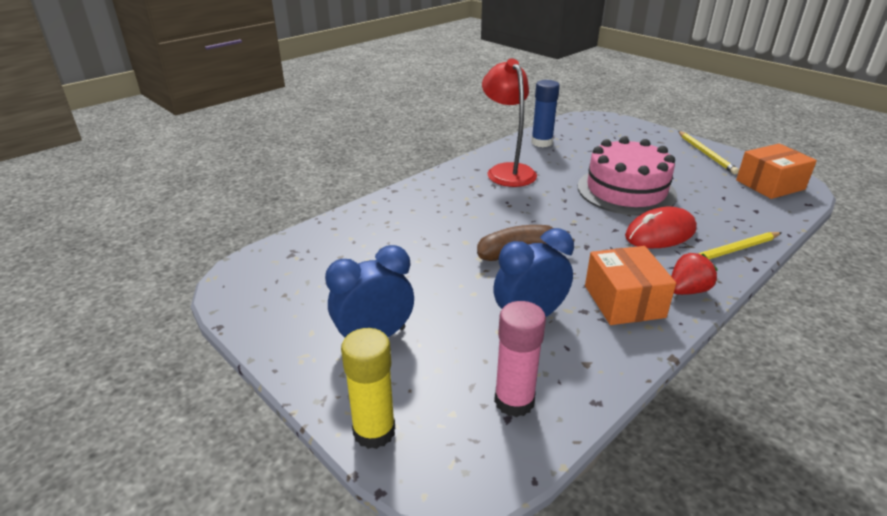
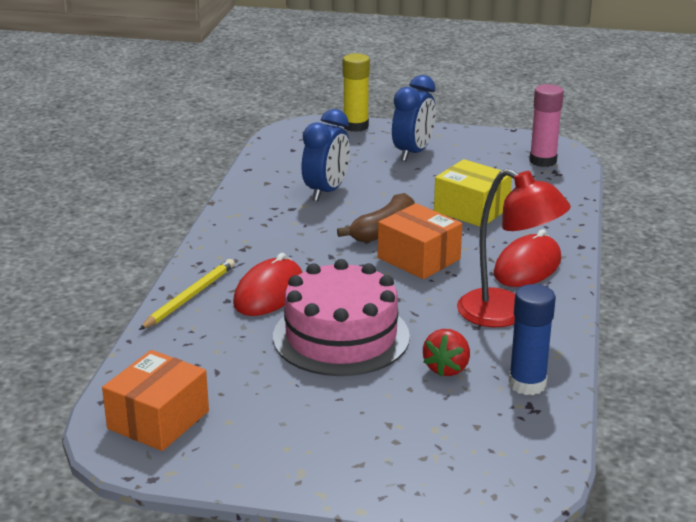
camera: 145 degrees right, 5 degrees down
(422, 244) = (471, 210): none -> yellow box
(452, 190) = (527, 267): none -> red mouse
(514, 401) = (295, 155): pink glue stick -> pink glue stick (543, 161)
(624, 301) = (266, 223): orange box -> orange box (419, 258)
(687, 290) = (218, 247): red strawberry -> red strawberry (447, 368)
(706, 154) = (271, 458): yellow pencil -> none

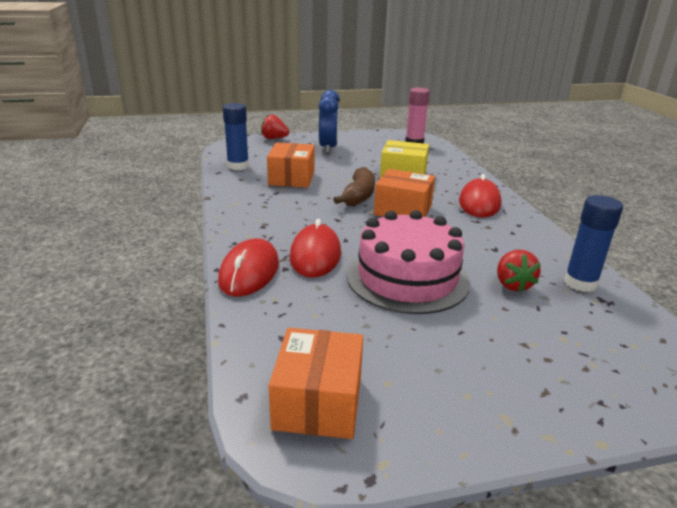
camera: 25 degrees left, 0 degrees up
(189, 297) = (249, 272): yellow pencil -> red mouse
(277, 164) = (238, 166): none -> blue glue stick
(326, 191) = (292, 178): blue clock -> orange box
(355, 126) = (274, 138): yellow glue stick -> red strawberry
(506, 314) = (504, 236): red lamp -> none

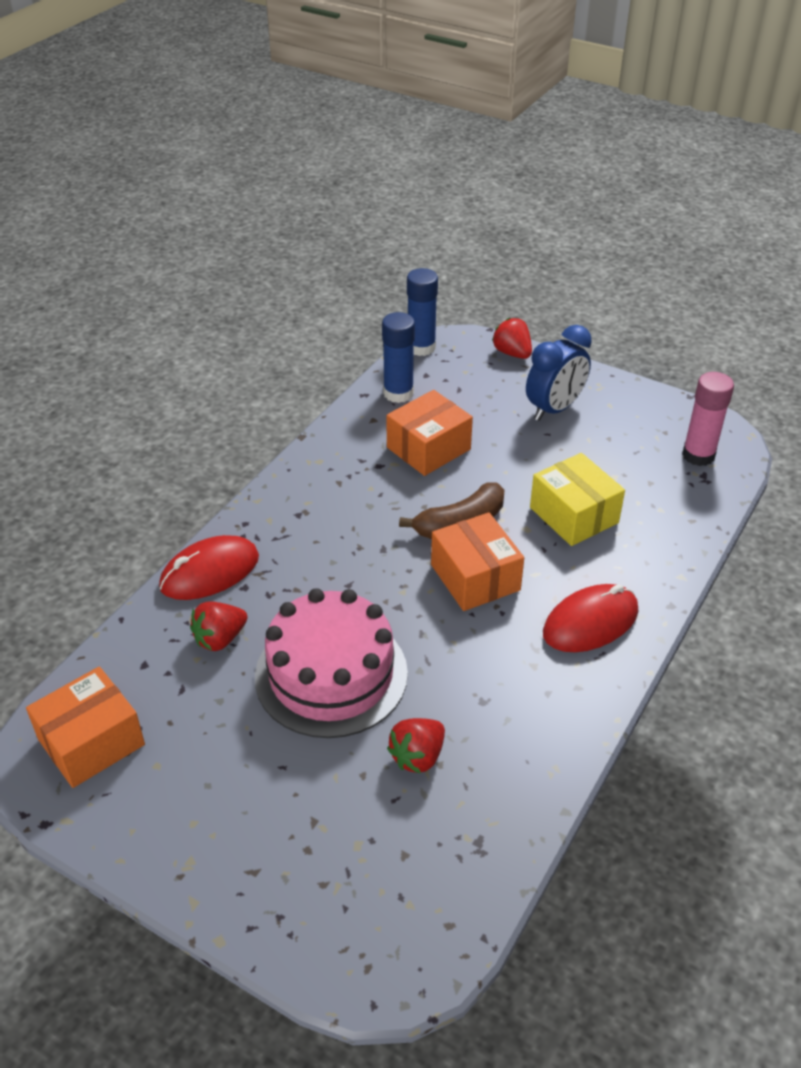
camera: 45 degrees right, 15 degrees up
(313, 297) = (220, 639): none -> red strawberry
(315, 255) = (291, 587): red mouse -> none
(580, 283) = (493, 808): blue glue stick -> blue glue stick (421, 347)

